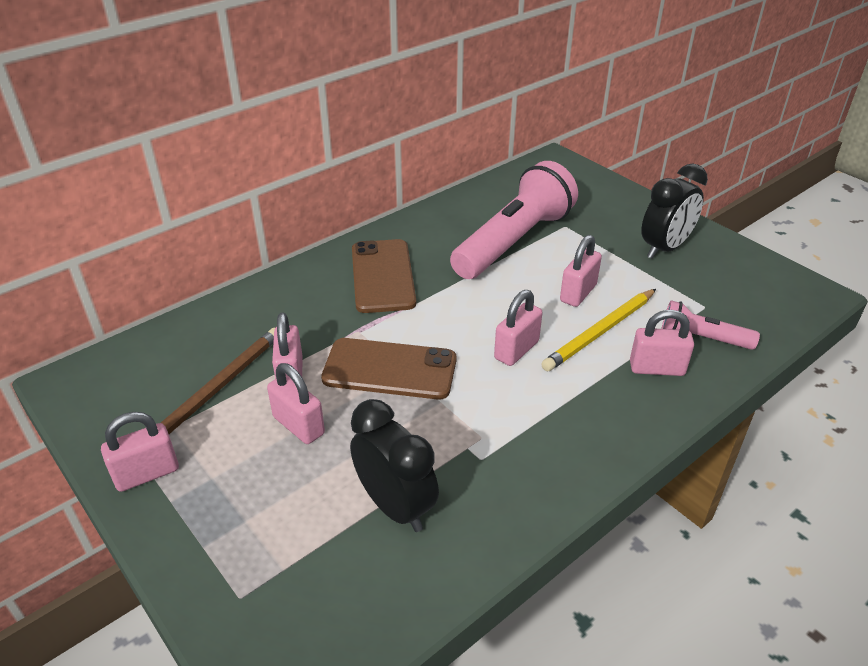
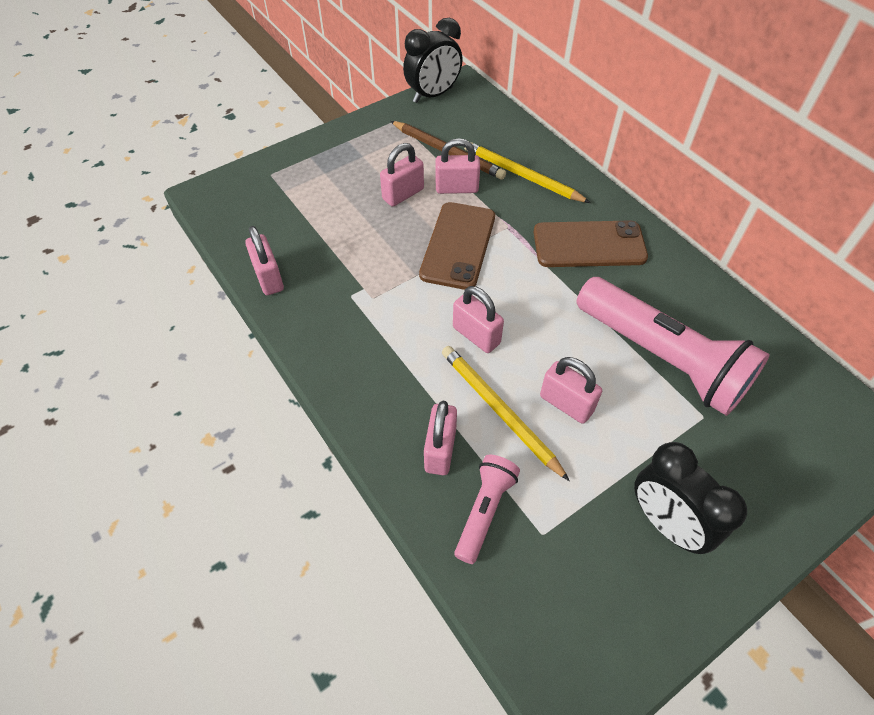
camera: 95 degrees right, 15 degrees up
(147, 473) = (372, 128): pink padlock -> pink padlock (268, 278)
(272, 322) = (522, 175): none -> yellow pencil
(395, 506) = (318, 244): black clock -> black clock (433, 95)

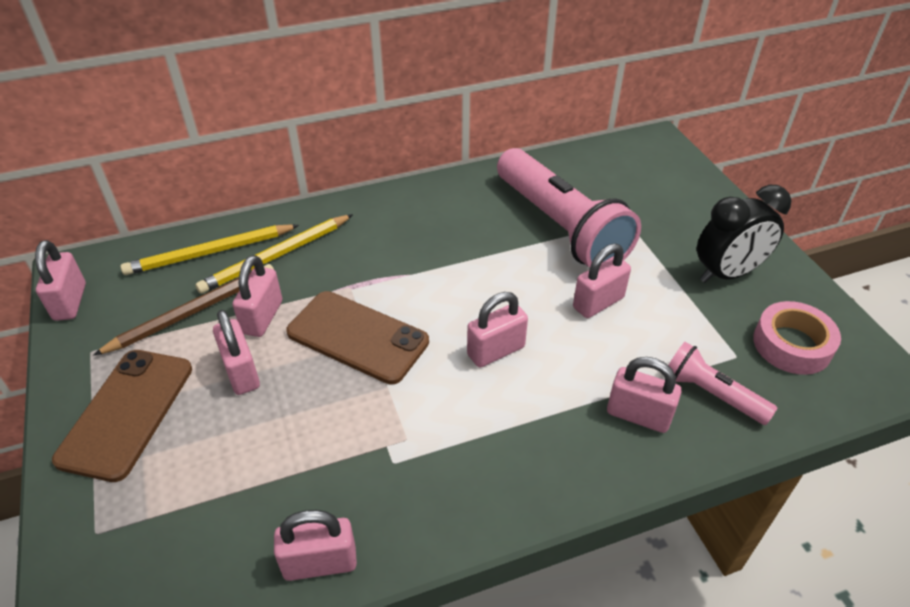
camera: 75 degrees left, 10 degrees down
(433, 95) = (70, 302): black clock -> pink padlock
(499, 411) = (597, 355): yellow pencil -> yellow pencil (210, 253)
(581, 592) = (792, 345): none -> pink tape
(589, 245) = (406, 233): brown phone -> brown phone (127, 413)
(662, 358) = (560, 226): pink flashlight -> pink flashlight turned 90 degrees clockwise

